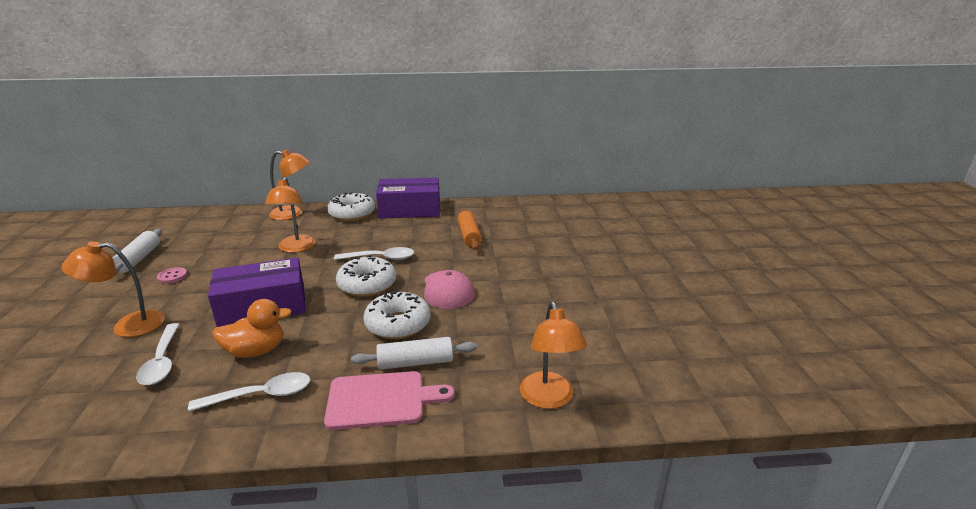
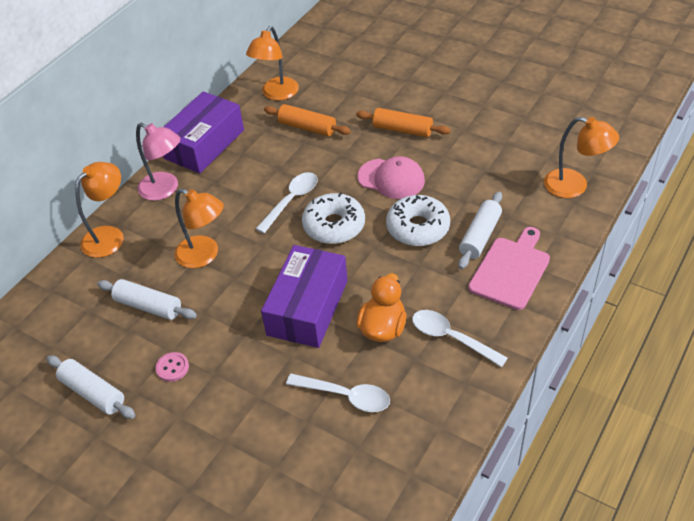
camera: 50 degrees left, 20 degrees up
(128, 325) = (252, 416): orange lamp -> orange lamp (276, 94)
(232, 247) = (148, 306): none -> white rolling pin
(261, 395) = (451, 338): white spoon -> white spoon turned 75 degrees counterclockwise
(352, 214) = (165, 189): white donut -> pink lamp
(515, 273) = (402, 129): none -> orange rolling pin

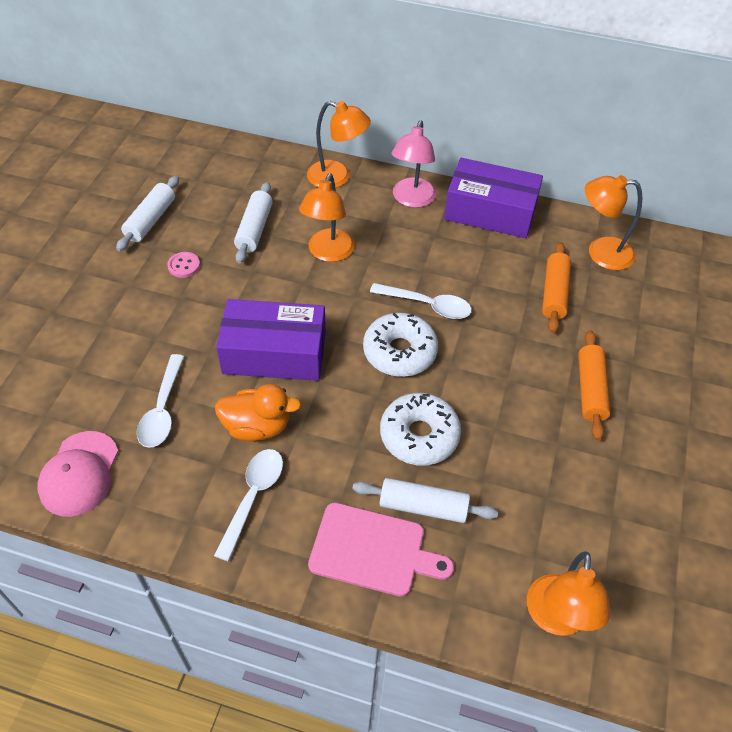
camera: 70 degrees right, 5 degrees up
(391, 179) = (495, 393): pink cap -> pink cap (79, 474)

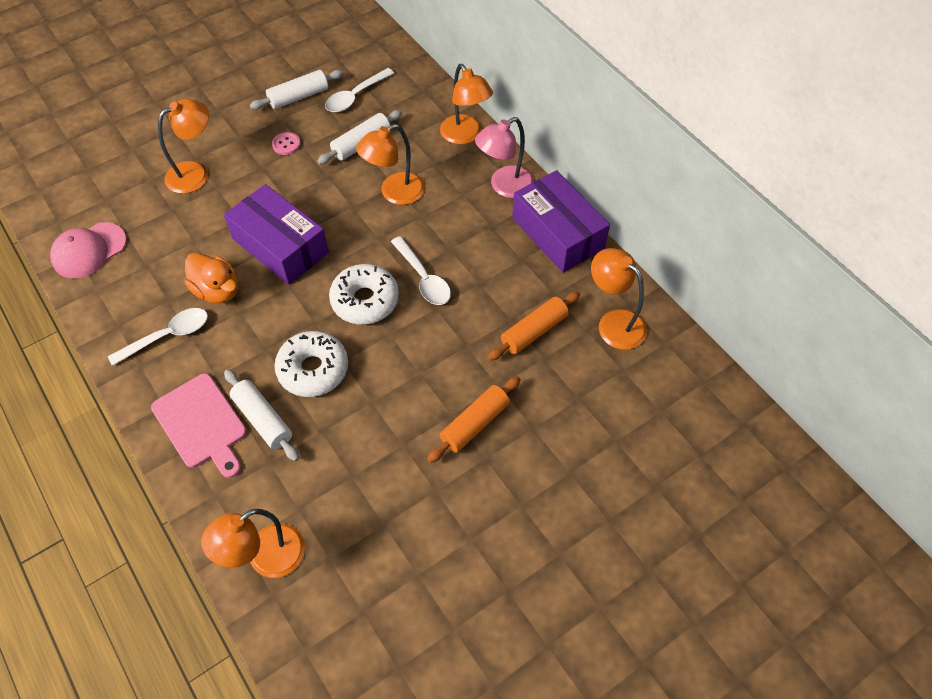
camera: 40 degrees right, 5 degrees up
(119, 338) = (195, 173): none -> orange lamp
(162, 410) = (173, 240): white spoon -> white spoon (355, 96)

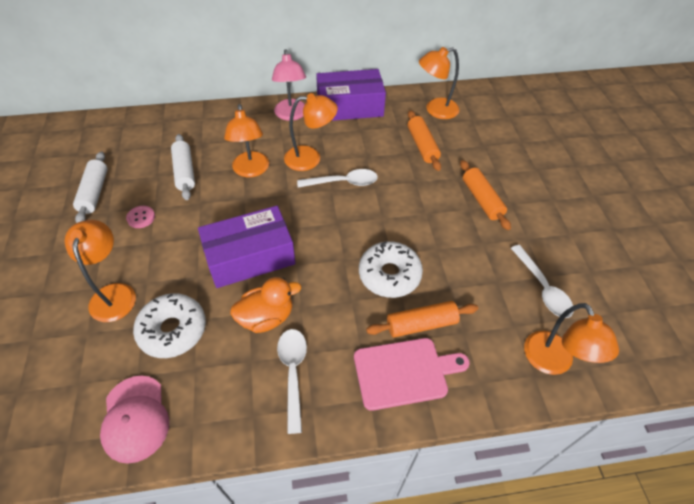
camera: 65 degrees left, 5 degrees down
(263, 419) = (421, 324): white rolling pin -> orange rolling pin
(355, 96) = (131, 158): white spoon -> white spoon (542, 288)
(365, 300) = (342, 221): white donut -> white donut (173, 330)
(465, 136) = (229, 116): orange lamp -> orange lamp (310, 158)

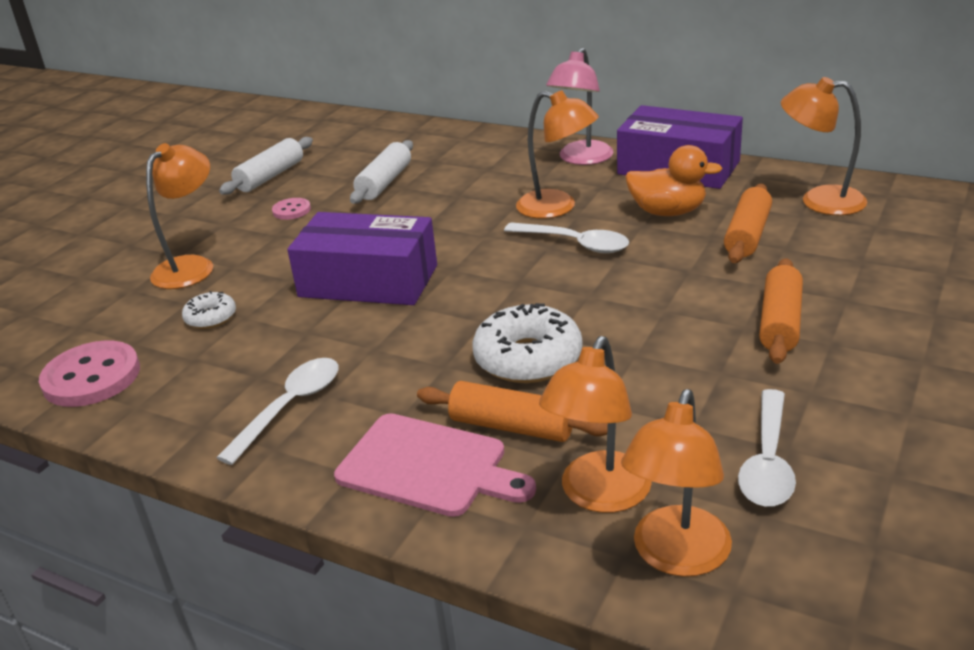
camera: 40 degrees right, 20 degrees down
(135, 418) = (91, 377): pink cap -> pink button
(173, 330) = (211, 317): white donut -> white donut, size x0.54
(251, 170) = (464, 201): orange lamp -> orange lamp (599, 495)
(266, 317) = (321, 343): orange duck -> orange duck (668, 212)

